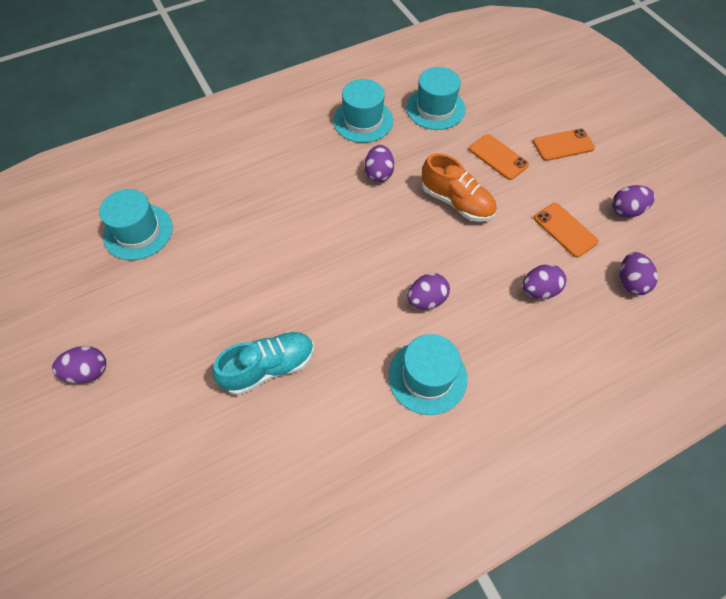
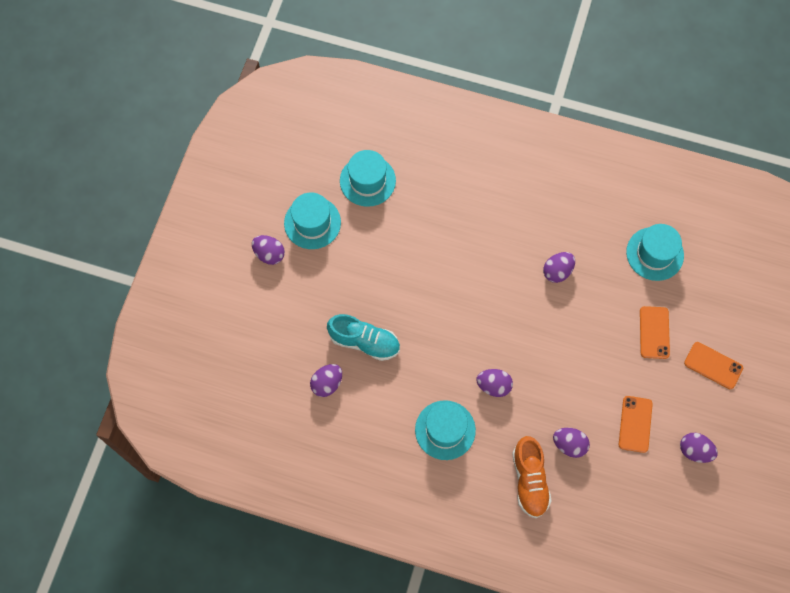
camera: 45 degrees right, 10 degrees up
(363, 121) = (591, 218): turquoise hat -> turquoise hat (312, 223)
(456, 202) = (586, 339): orange shoe -> orange shoe (529, 480)
(630, 282) = (634, 495): purple egg -> purple egg (327, 383)

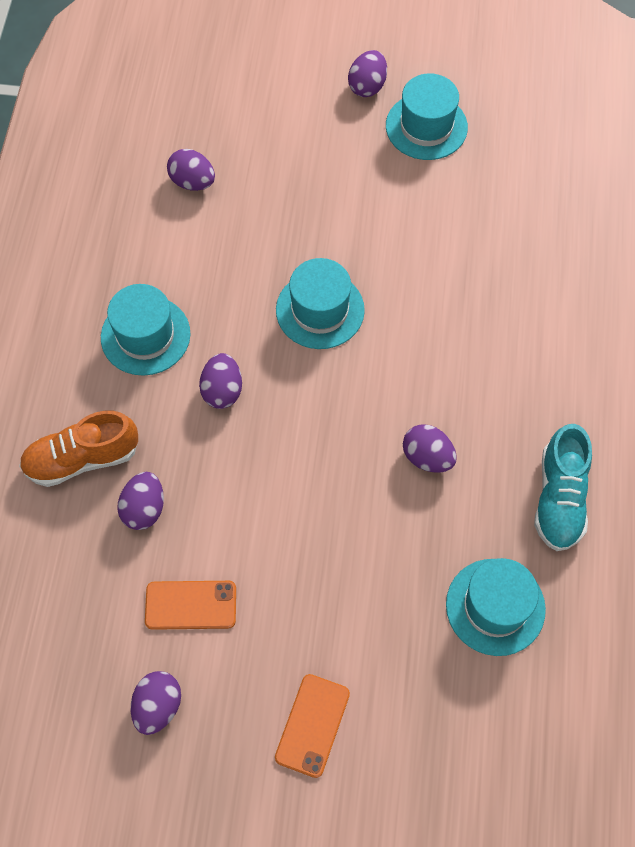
camera: 80 degrees right, 5 degrees down
(364, 342) = (261, 216): turquoise shoe -> turquoise shoe (559, 498)
(367, 181) = (510, 181): turquoise hat -> turquoise hat (320, 310)
(654, 332) = (353, 620): orange phone -> none

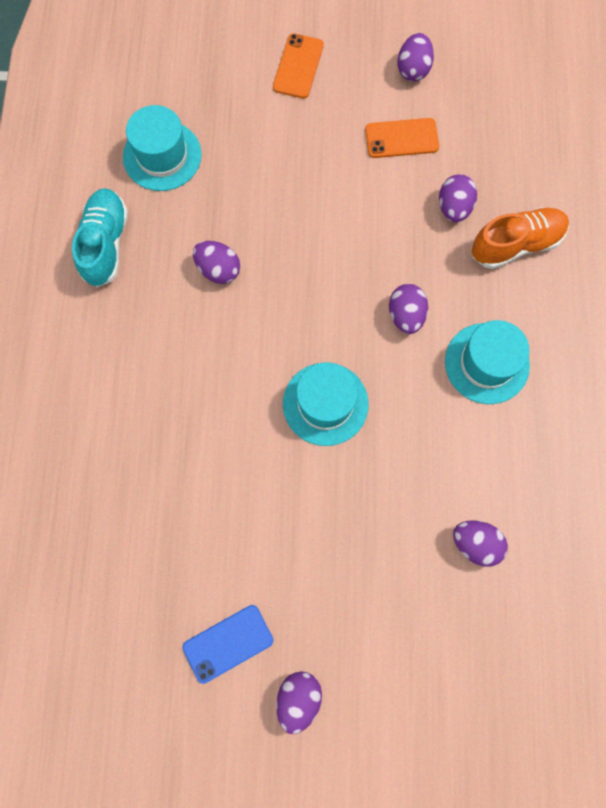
camera: 175 degrees right, 10 degrees up
(426, 126) = (228, 643): turquoise hat -> blue phone

